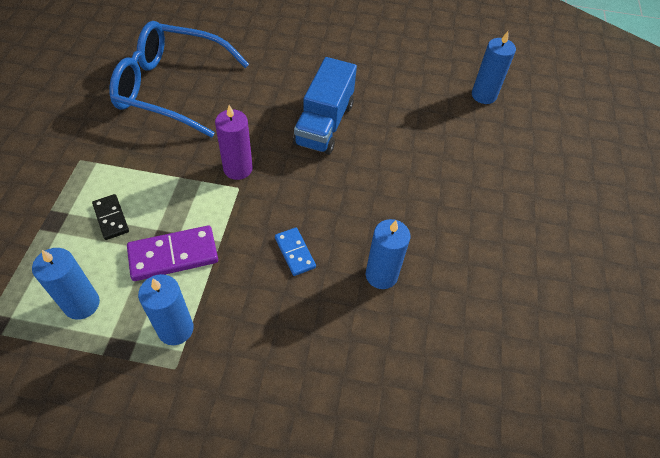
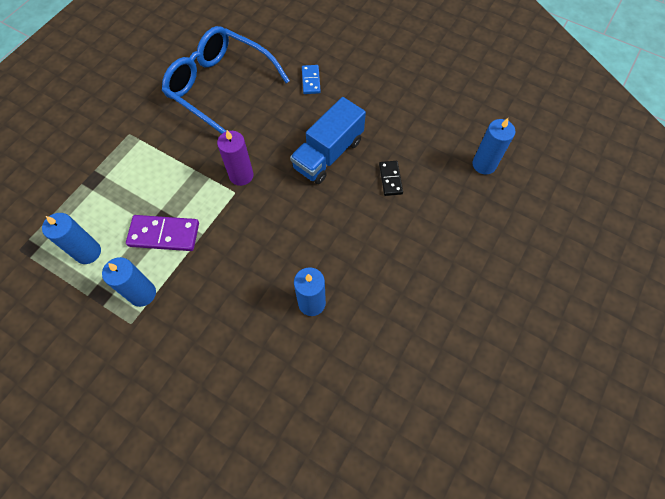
camera: 25 degrees right, 10 degrees up
(111, 218) = (132, 190): black domino -> black domino (390, 179)
(295, 252) = (253, 261): blue domino -> blue domino (311, 81)

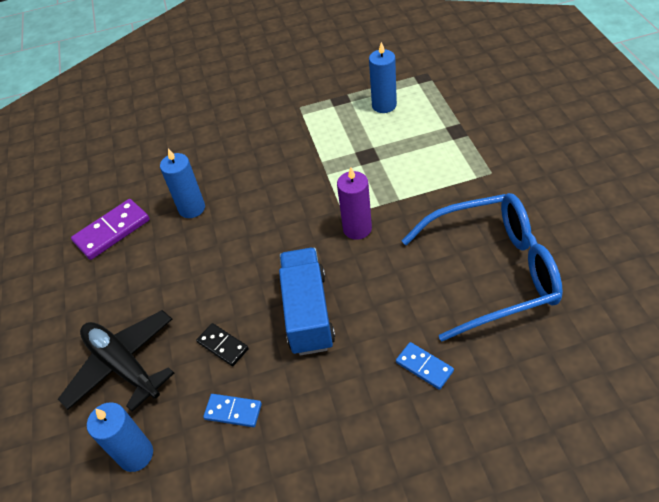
camera: 140 degrees right, 15 degrees down
(142, 294) = (315, 120): blue candle -> none
(164, 234) = (352, 152): purple domino -> purple domino (112, 231)
(418, 141) = (233, 411): none -> blue domino
(455, 220) = (123, 366): none -> black plane

